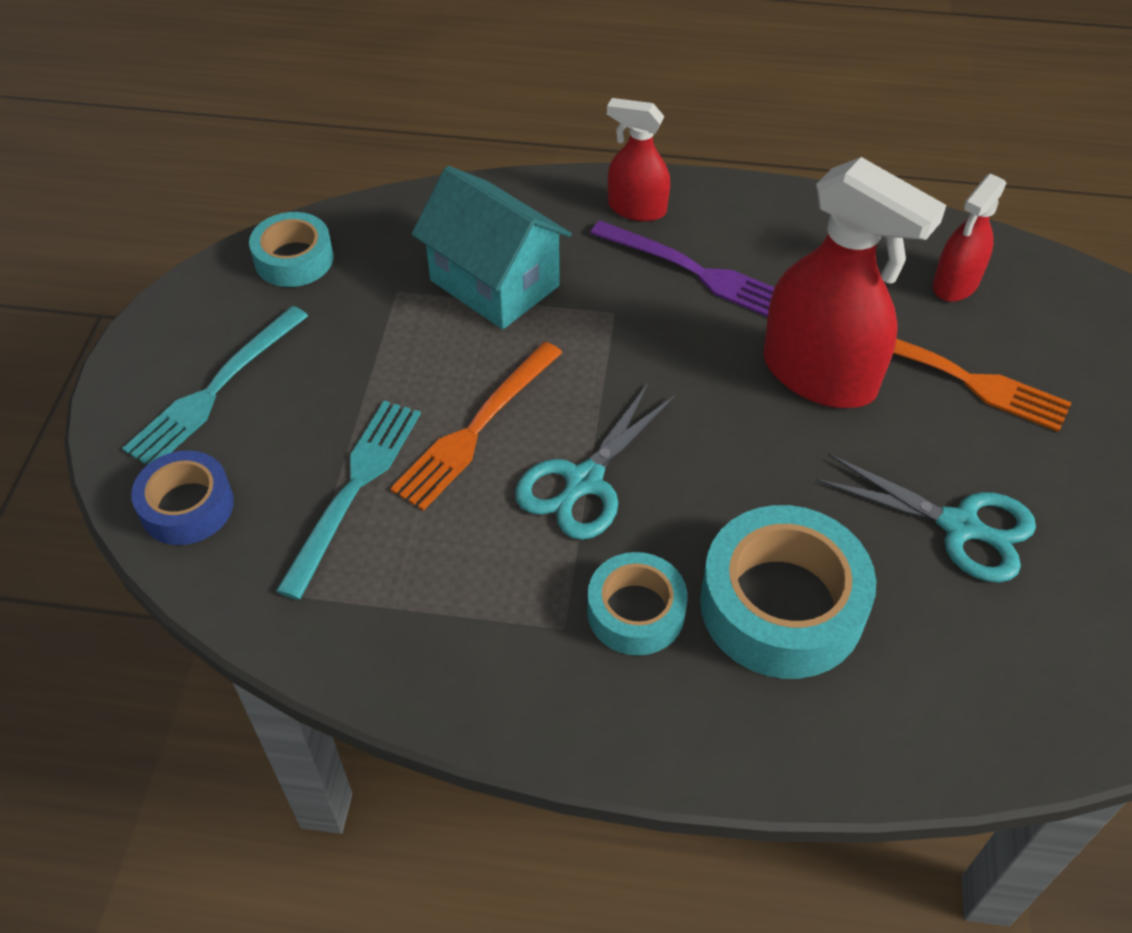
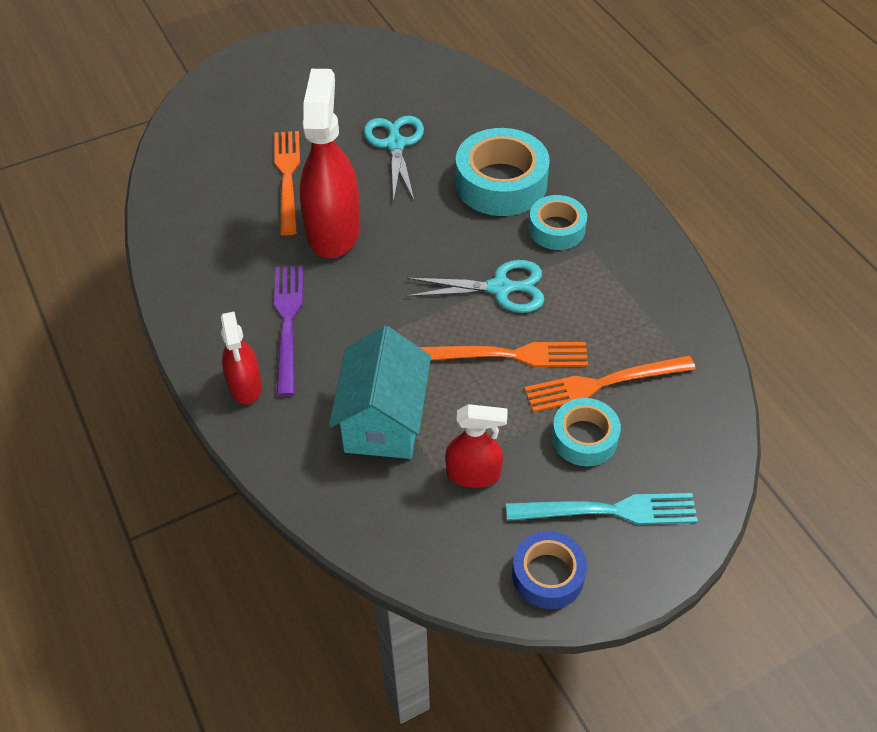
camera: 125 degrees left, 0 degrees up
(187, 506) = (694, 454): blue tape -> blue tape (548, 575)
(294, 259) = (460, 559): turquoise tape -> turquoise tape (584, 438)
(354, 489) = (603, 383): turquoise fork -> orange fork
(955, 284) = (206, 205): red spray bottle -> red spray bottle (473, 474)

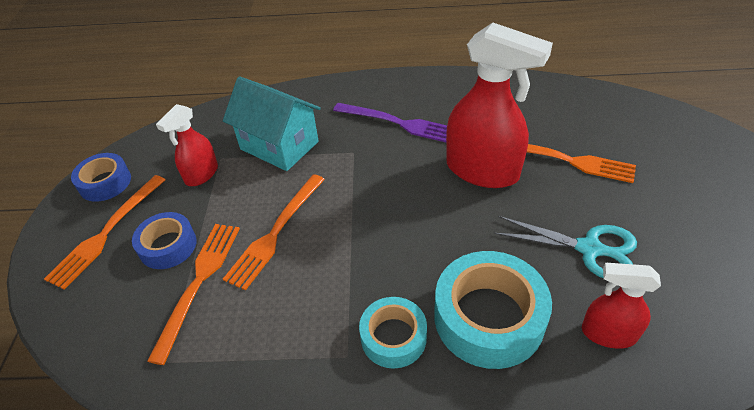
camera: 120 degrees right, 5 degrees down
(245, 386) = (358, 94): red spray bottle -> red spray bottle (608, 333)
(501, 288) = (347, 256): turquoise scissors -> none
(584, 438) = (168, 246): turquoise tape -> blue tape
(609, 511) = (106, 233): turquoise fork -> orange fork

